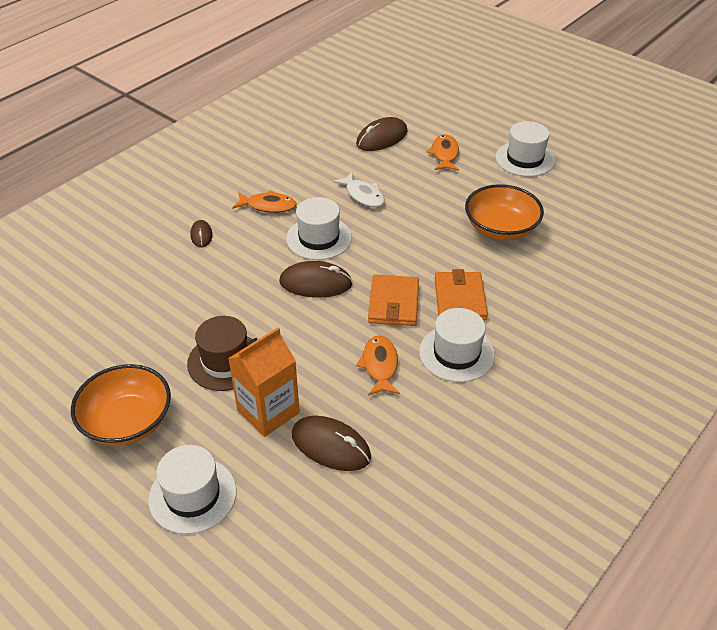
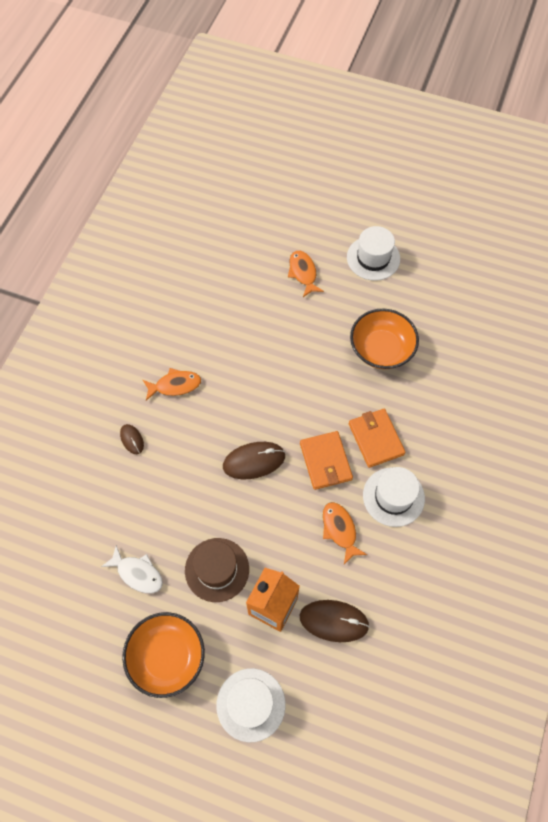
camera: 20 degrees left, 20 degrees up
(319, 238) = (235, 409): white hat -> none
(363, 195) = (252, 346): white fish -> white fish (137, 573)
(382, 138) = (240, 268): brown mouse -> none

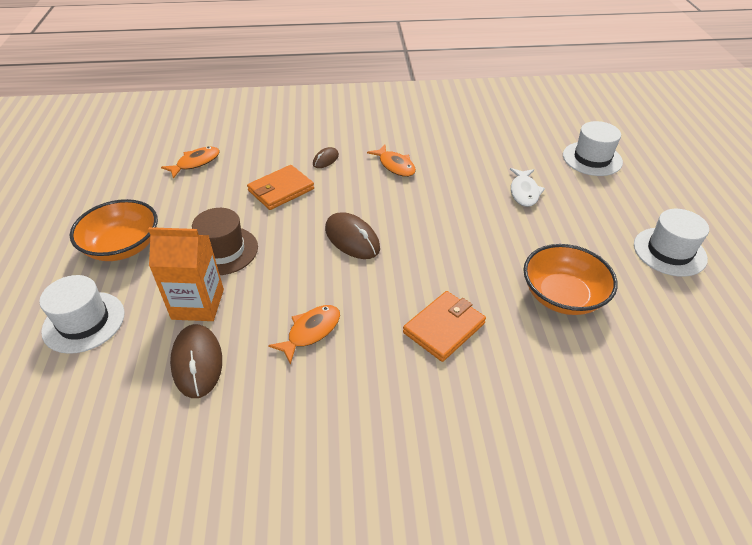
camera: 65 degrees right, 20 degrees down
(137, 573) = (199, 203): white fish -> white fish (524, 192)
(303, 273) = (591, 205): orange fish -> orange fish (195, 163)
(325, 461) = (386, 293): orange wallet -> orange wallet (281, 190)
(393, 497) = (380, 369): white hat -> white hat (592, 158)

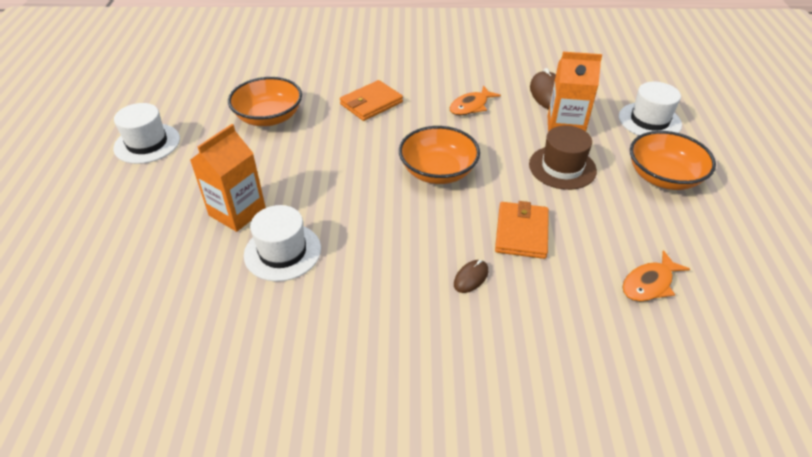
camera: 175 degrees left, 0 degrees up
(281, 190) = (521, 232): orange wallet -> orange wallet turned 45 degrees counterclockwise
(352, 239) = (438, 171): brown mouse -> orange bowl
(395, 166) = (378, 261): orange fish -> none
(524, 192) = (237, 212): white fish -> orange carton
(592, 158) = (116, 255): white hat -> white hat (282, 252)

